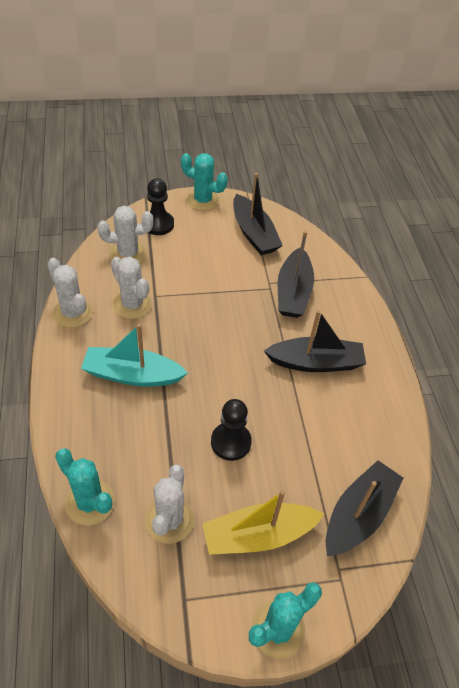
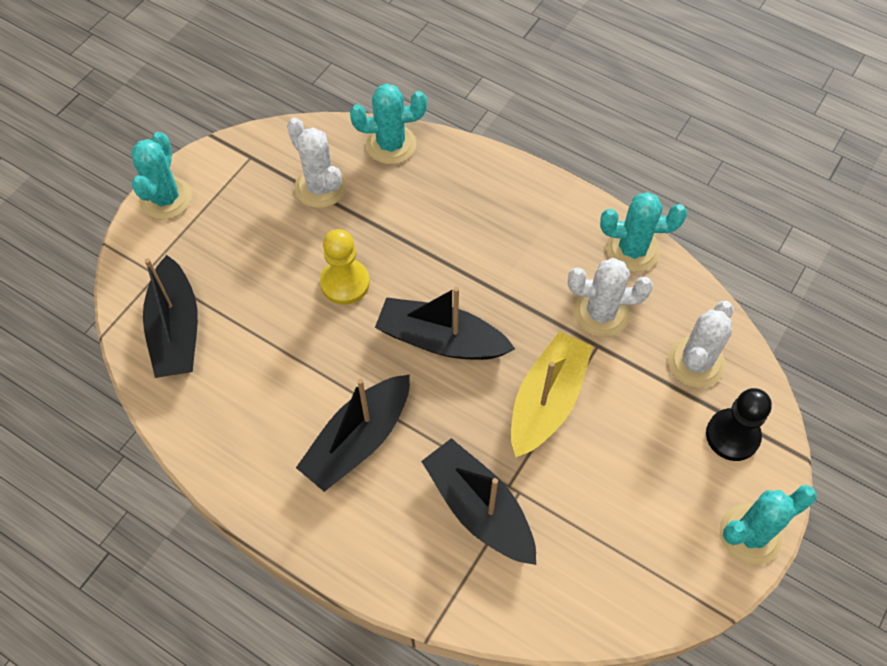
camera: 135 degrees right, 10 degrees up
(72, 313) = (632, 250): white cactus -> turquoise cactus
(132, 375) = (499, 253): turquoise boat -> none
(231, 442) = (345, 283): black pawn -> yellow pawn
(254, 234) = (626, 549): black boat -> black boat (441, 340)
(258, 535) = (243, 239): yellow boat -> yellow boat (547, 401)

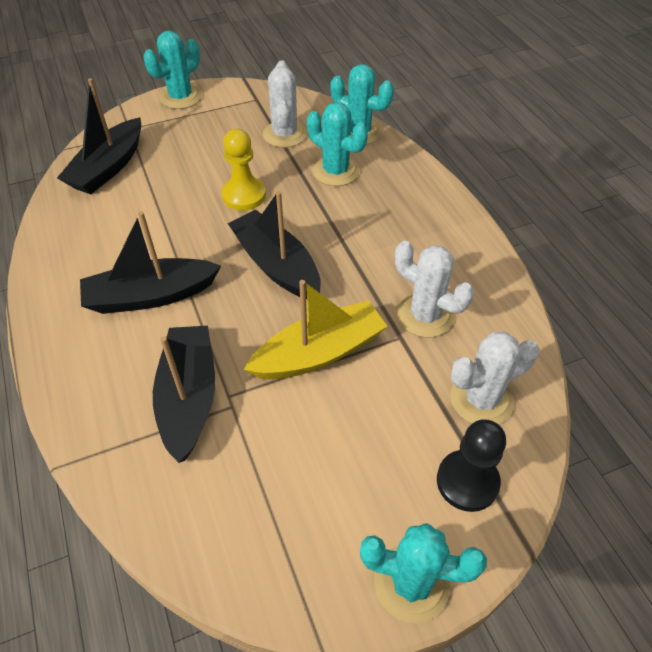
camera: 35 degrees right, 10 degrees down
(632, 250) = (494, 285): turquoise cactus -> turquoise cactus (335, 171)

